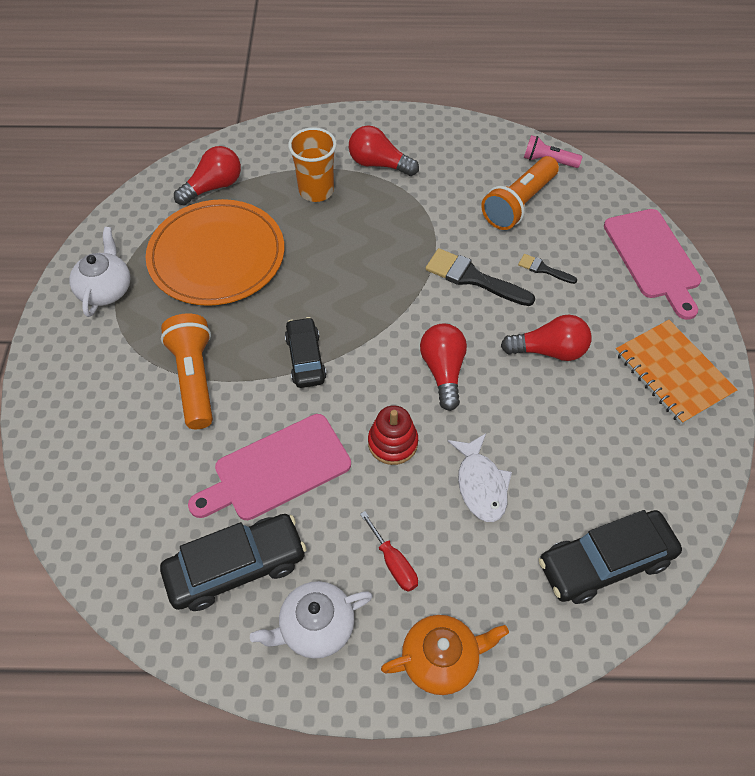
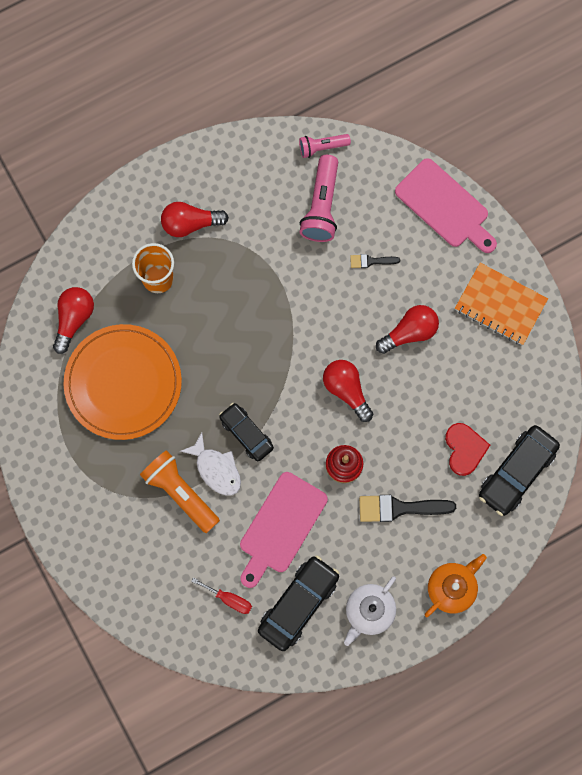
camera: 30 degrees left, 20 degrees up
(106, 289) = (62, 458): white teapot -> none
(393, 563) = (391, 546): red screwdriver -> red screwdriver (229, 599)
(472, 278) = (324, 298): black brush -> black brush (399, 508)
(480, 484) = (416, 462): white fish -> white fish (216, 469)
(519, 204) = (321, 206): orange flashlight -> pink flashlight
(549, 500) = (464, 449): none -> red heart

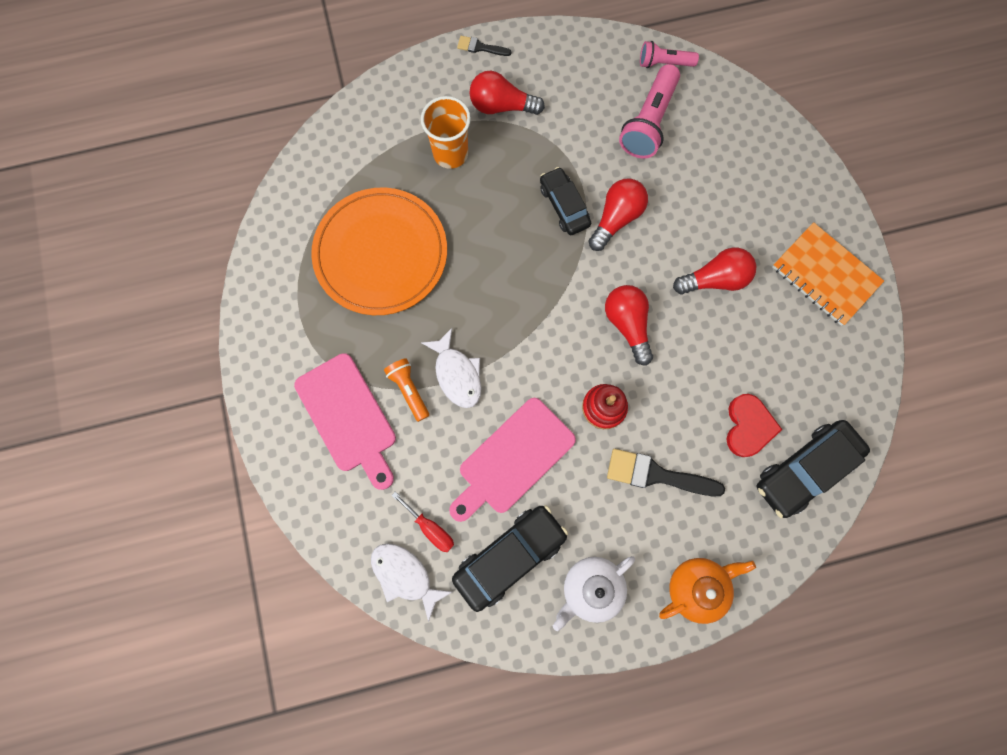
camera: 15 degrees right, 0 degrees up
(74, 319) = (348, 173): red light bulb -> red light bulb (616, 219)
(180, 493) = (409, 390): orange flashlight -> orange flashlight, size x0.59
(219, 641) = (405, 575): none -> white fish
(246, 433) = (502, 343): black car -> black car (564, 206)
(371, 261) = (689, 192): black brush -> black brush (480, 47)
(445, 206) = (785, 155): pink cutting board -> pink cutting board (348, 417)

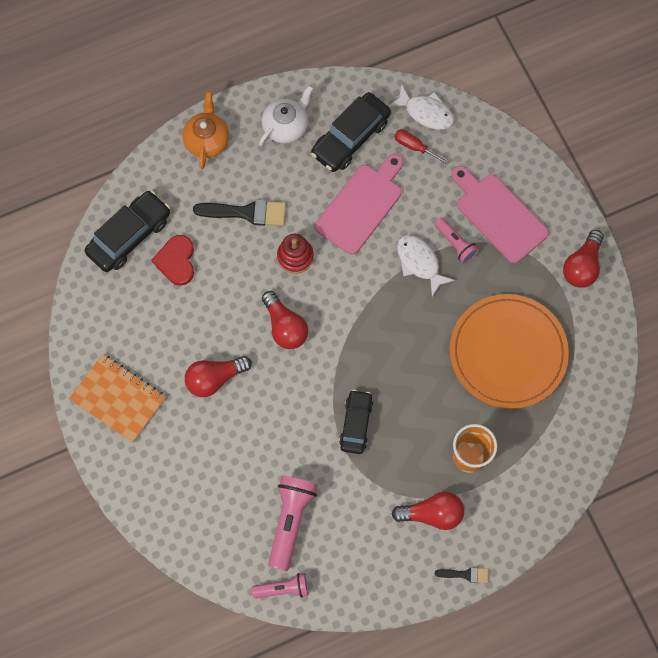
camera: 170 degrees right, 5 degrees down
(409, 390) = (455, 244): orange flashlight -> pink flashlight
(564, 206) = (356, 424): black car -> black car turned 135 degrees counterclockwise
(616, 219) = (308, 419): red light bulb -> red light bulb (582, 266)
(697, 586) = (207, 140): orange teapot -> orange teapot turned 135 degrees clockwise

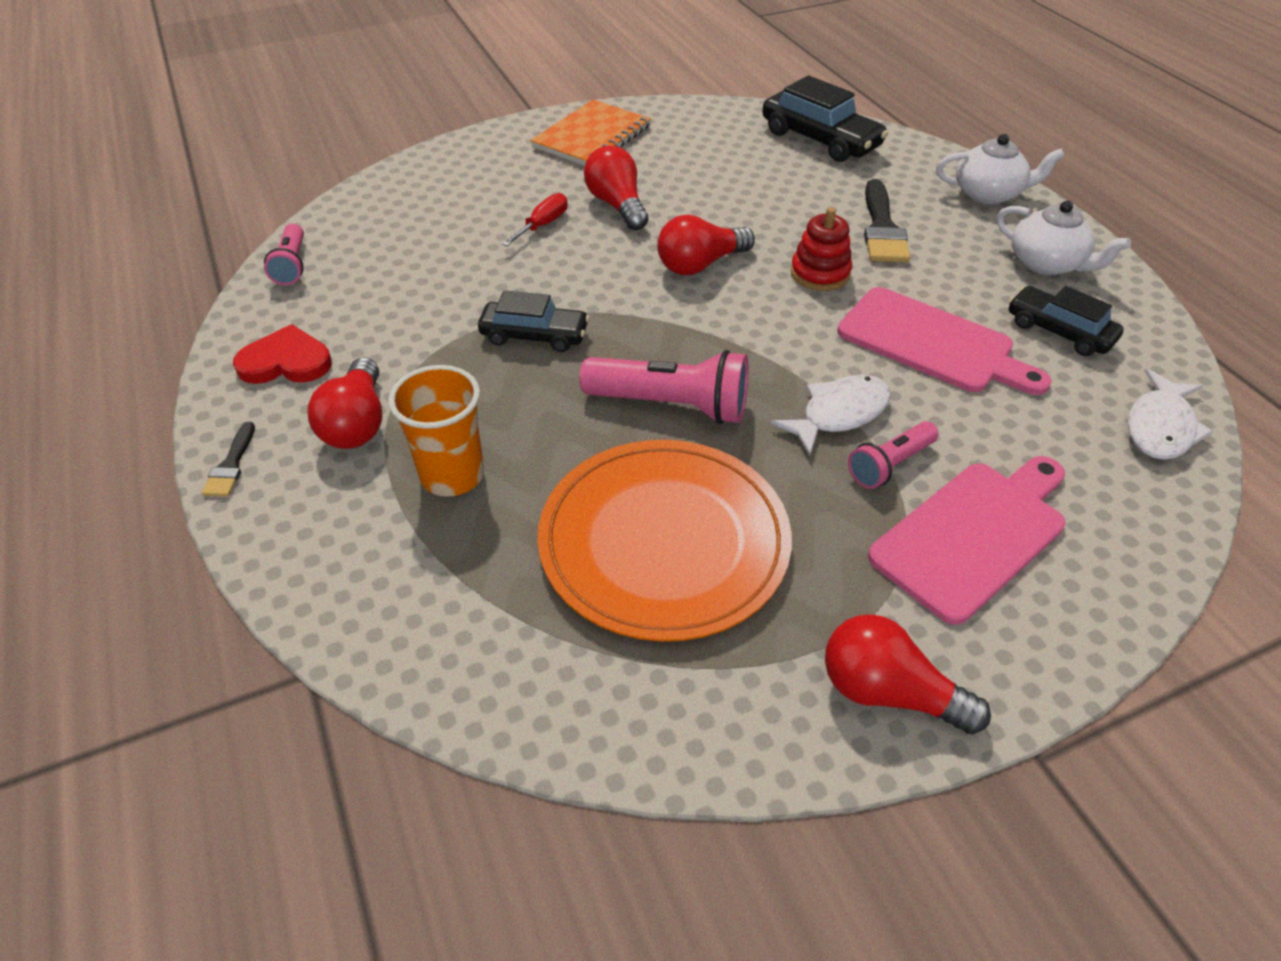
camera: 90 degrees right, 25 degrees down
(176, 261) = (791, 173): red heart -> red heart (286, 362)
(207, 140) = (988, 194): orange teapot -> white teapot
(290, 521) = (391, 271): pink flashlight -> pink flashlight (671, 405)
(350, 137) = (1059, 331): black car -> black car, size x0.66
(414, 147) = (1077, 410): red screwdriver -> red screwdriver (543, 225)

